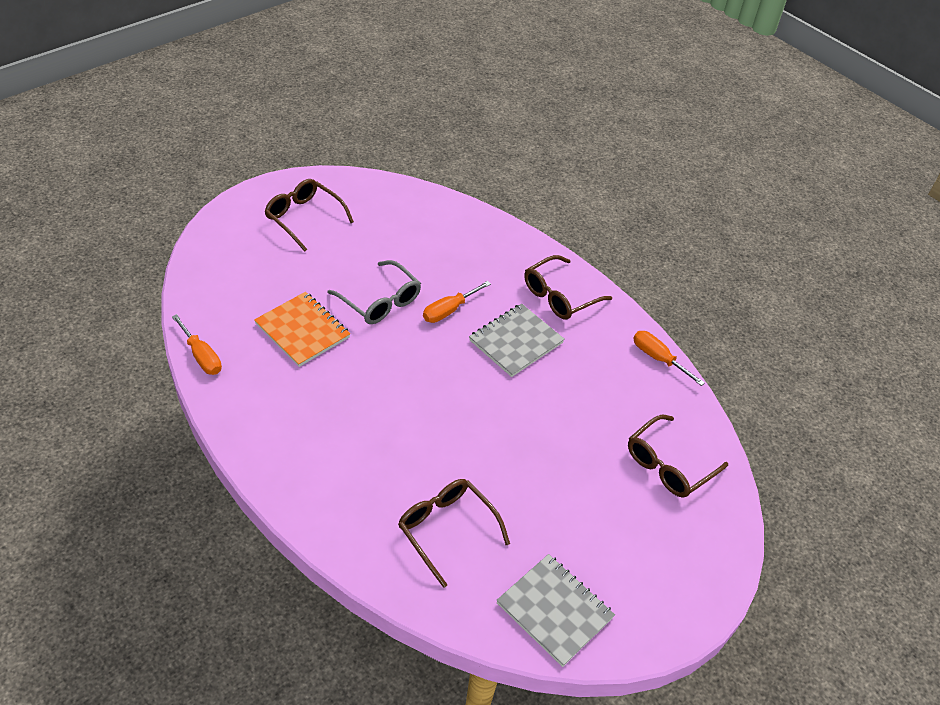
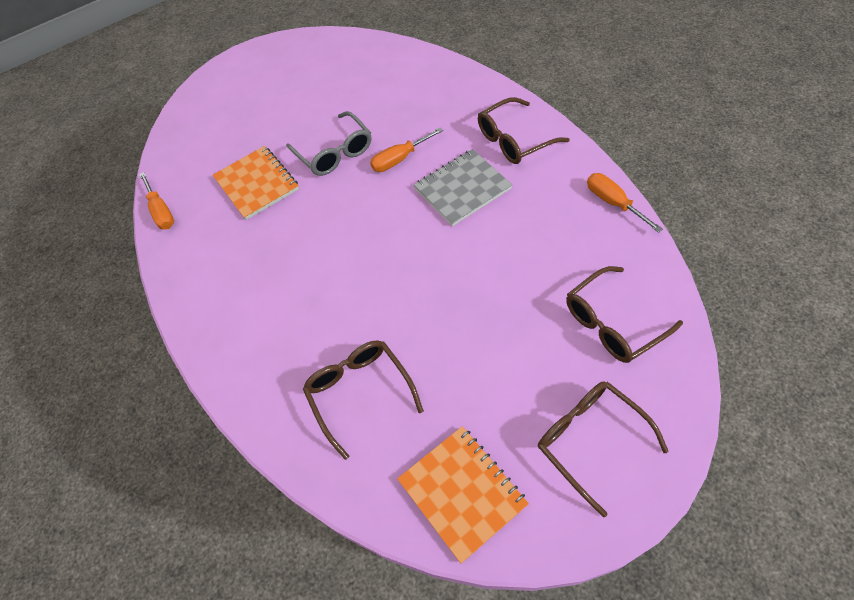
camera: 20 degrees right, 10 degrees up
(304, 218) = (279, 77): brown glasses -> brown glasses (590, 440)
(554, 610) = (462, 492): grey notebook -> orange notebook

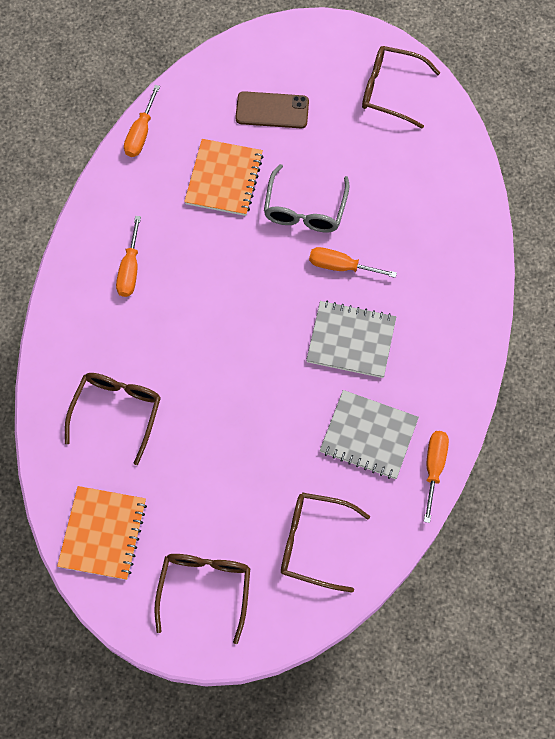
camera: 40 degrees right, 10 degrees up
(244, 125) = (272, 110): none -> brown phone
(252, 293) = (130, 269): none -> orange screwdriver
(514, 140) = (439, 341): brown glasses -> brown glasses (390, 91)
(550, 226) = (368, 435): none -> grey notebook

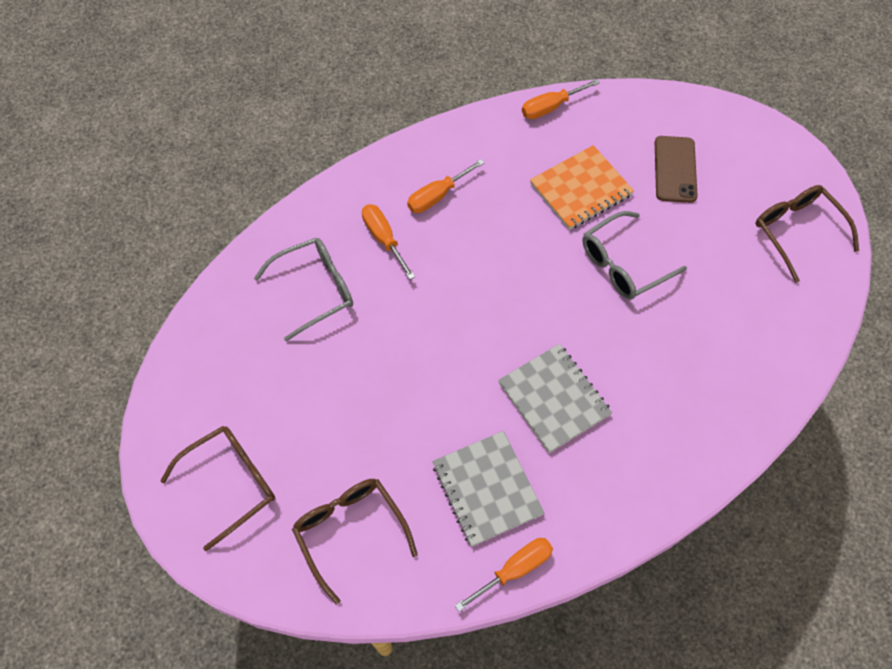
camera: 45 degrees right, 5 degrees down
(103, 533) = (207, 368): orange notebook -> none
(117, 412) = (315, 290): brown glasses -> grey glasses
(272, 110) = (675, 169): brown phone -> brown phone turned 45 degrees clockwise
(341, 266) = (607, 333): orange screwdriver -> orange screwdriver (384, 239)

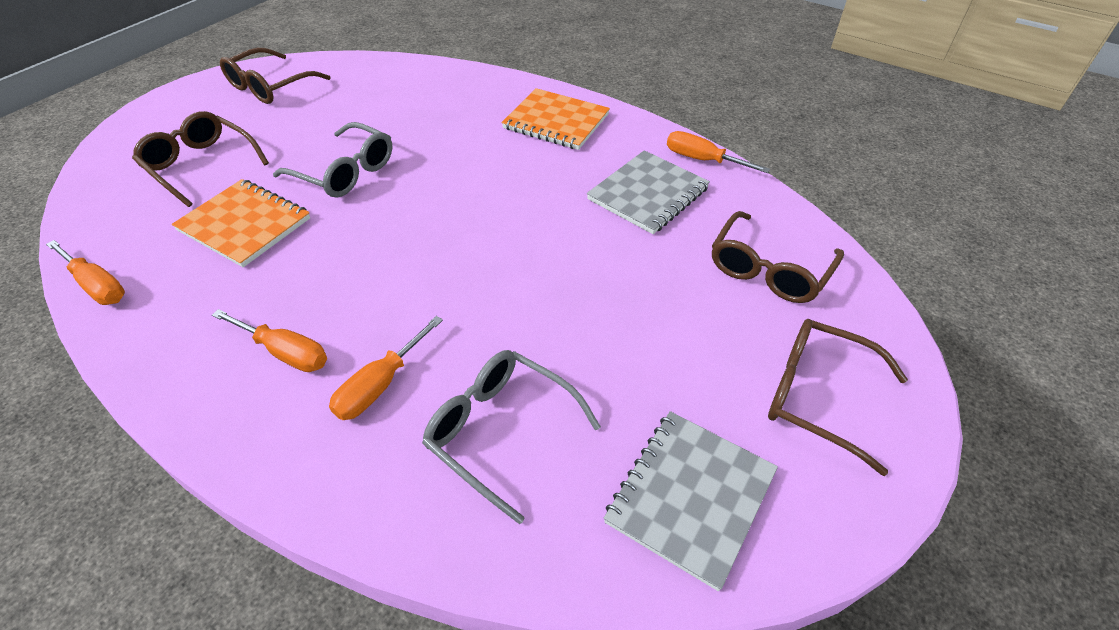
camera: 115 degrees left, 15 degrees down
(553, 399) = (527, 178): grey notebook -> grey notebook (690, 497)
(637, 462) = (556, 121): none -> orange notebook
(675, 169) = (201, 165): brown phone -> brown glasses

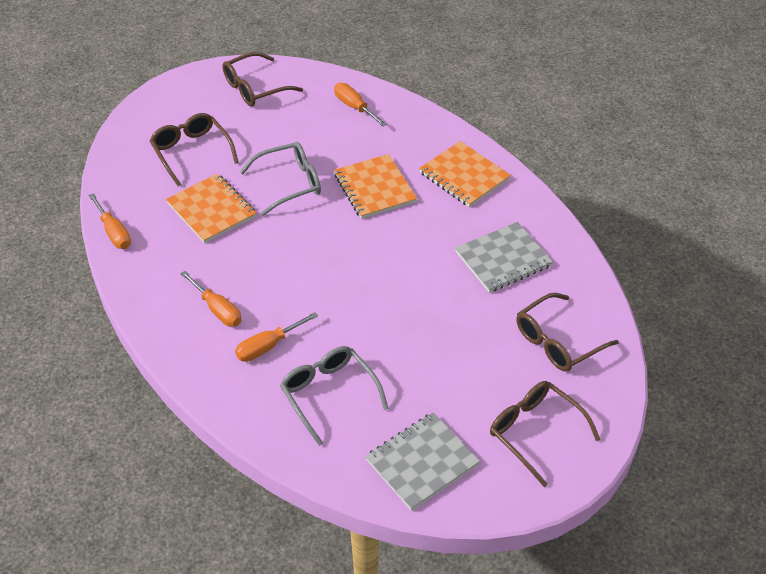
camera: 20 degrees right, 0 degrees up
(345, 172) = (289, 183): grey glasses -> grey glasses turned 75 degrees counterclockwise
(456, 155) = (375, 188): none -> orange notebook
(702, 160) = (562, 240): orange screwdriver -> orange screwdriver (354, 107)

